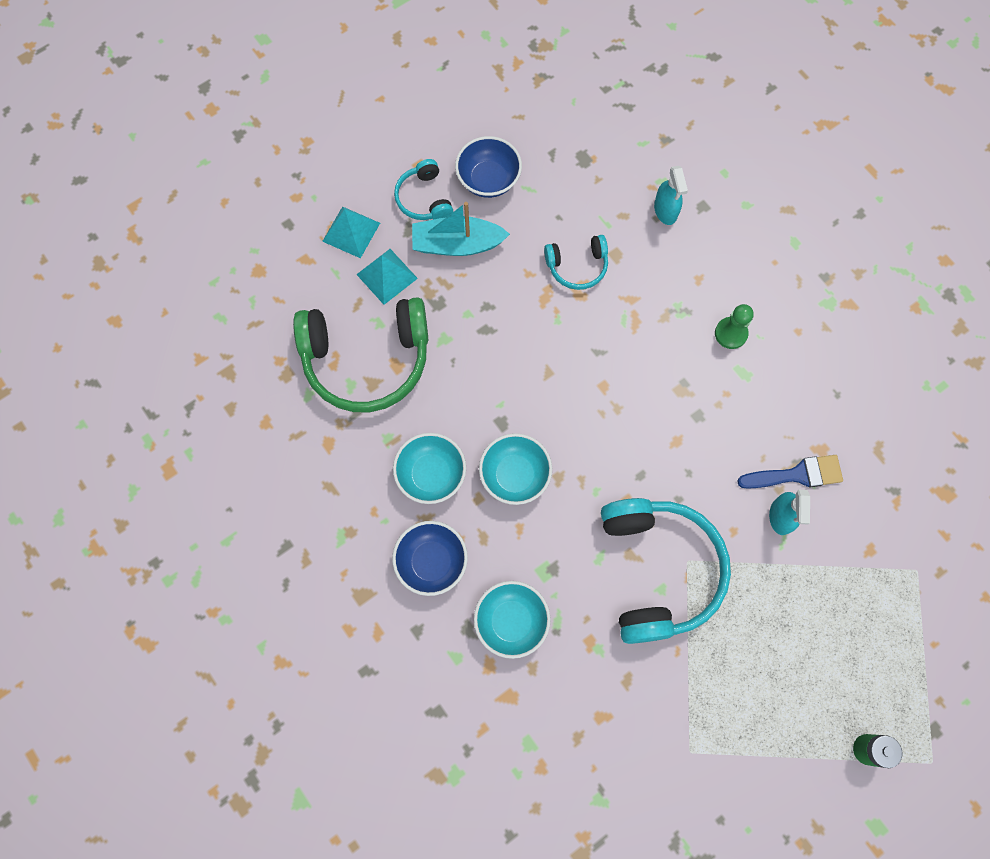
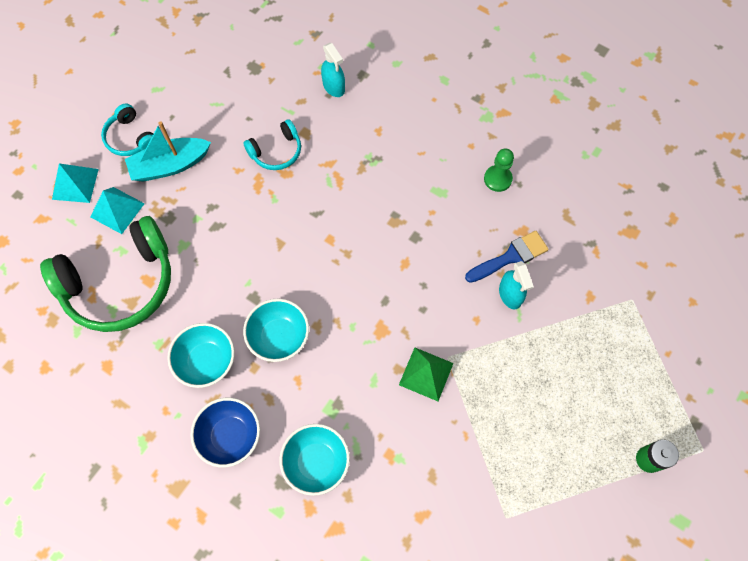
camera: 20 degrees left, 5 degrees down
(488, 179) = (180, 107): blue bowl -> none
(658, 570) = (426, 374): turquoise headphones -> green pyramid
(731, 333) = (419, 164): green pawn -> green pawn (497, 179)

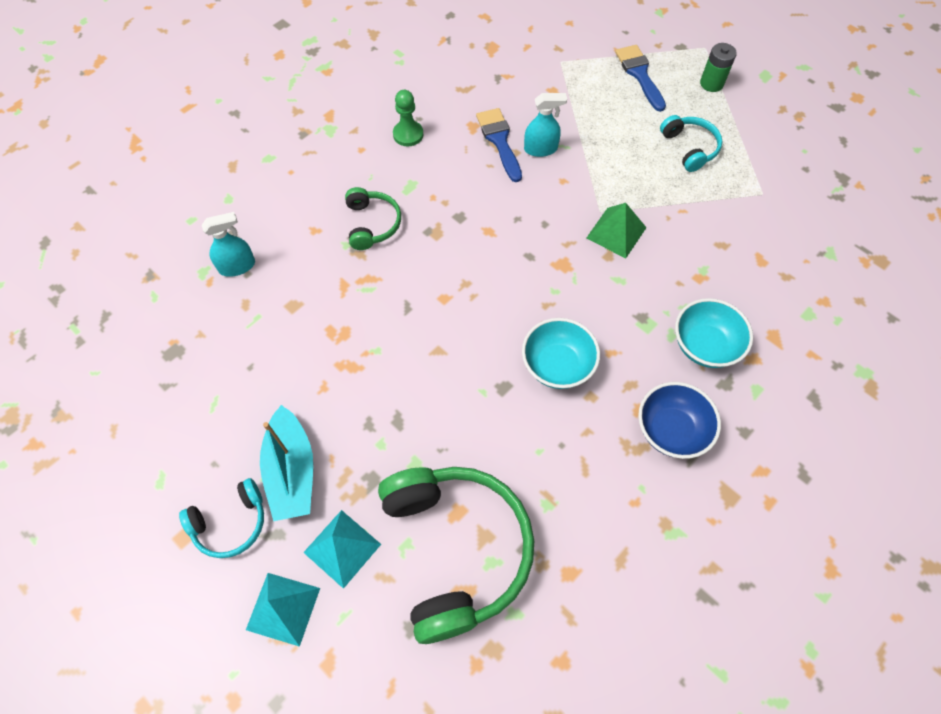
camera: 80 degrees left, 5 degrees down
(206, 361) = (577, 448): turquoise bowl -> none
(276, 151) = (310, 340): turquoise headphones -> turquoise headphones (689, 148)
(393, 171) = (372, 224): none -> green headphones
(638, 381) = (639, 74): none -> blue brush

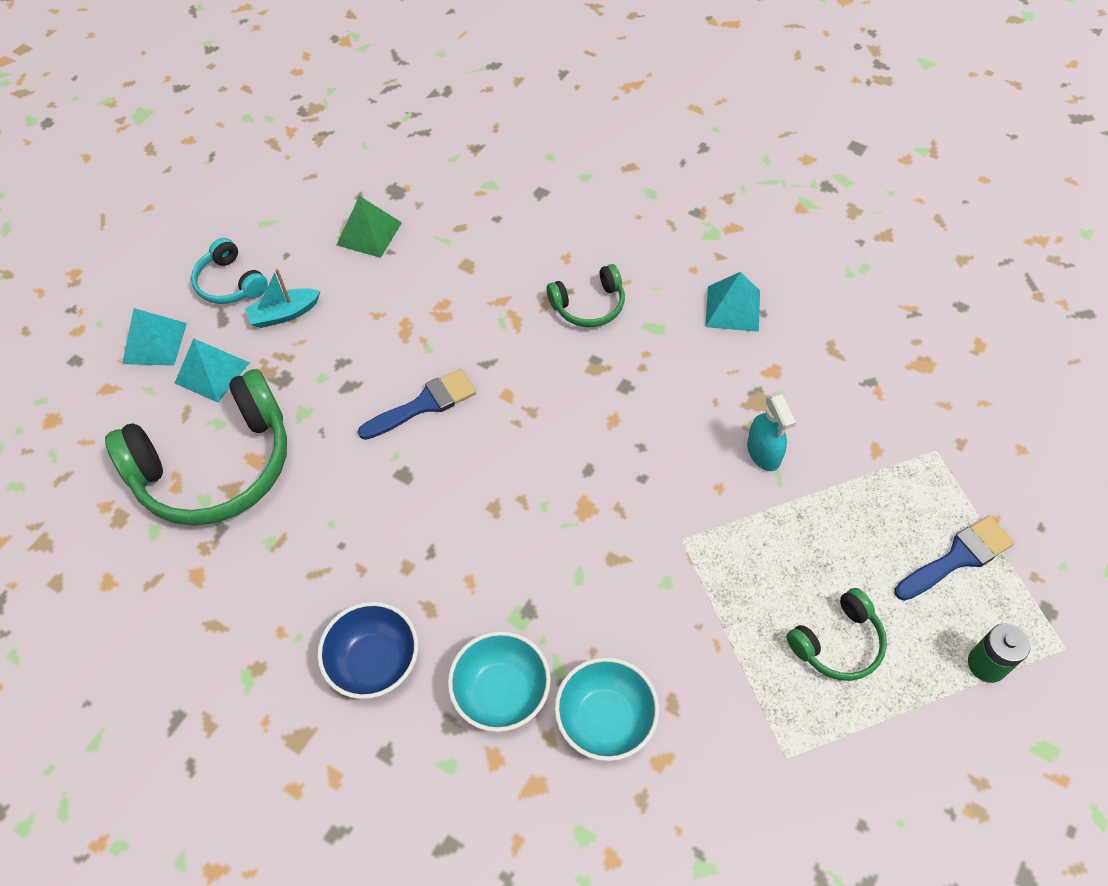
camera: 80 degrees right, 5 degrees down
(237, 266) = (503, 208): turquoise spray bottle -> none
(292, 471) = (284, 314): turquoise boat -> turquoise boat, size x0.65
(408, 134) = (733, 308): green pawn -> turquoise pyramid
(499, 141) = (759, 404): blue brush -> blue brush (424, 404)
(557, 365) = (441, 525): turquoise bowl -> turquoise bowl (606, 719)
(616, 232) = (653, 563): green pyramid -> green pyramid (369, 233)
(689, 148) = (838, 643): turquoise headphones -> green headphones

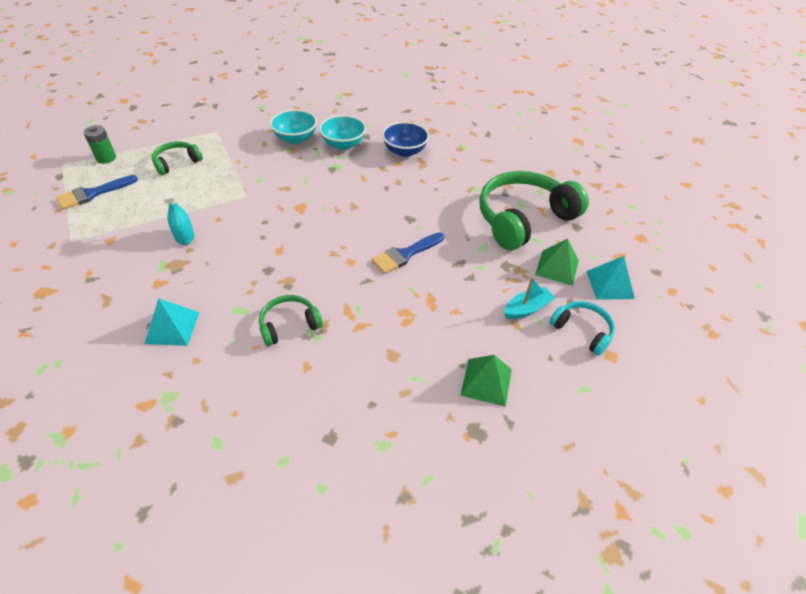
camera: 170 degrees right, 10 degrees down
(212, 372) = (557, 267): turquoise pyramid -> green pyramid

